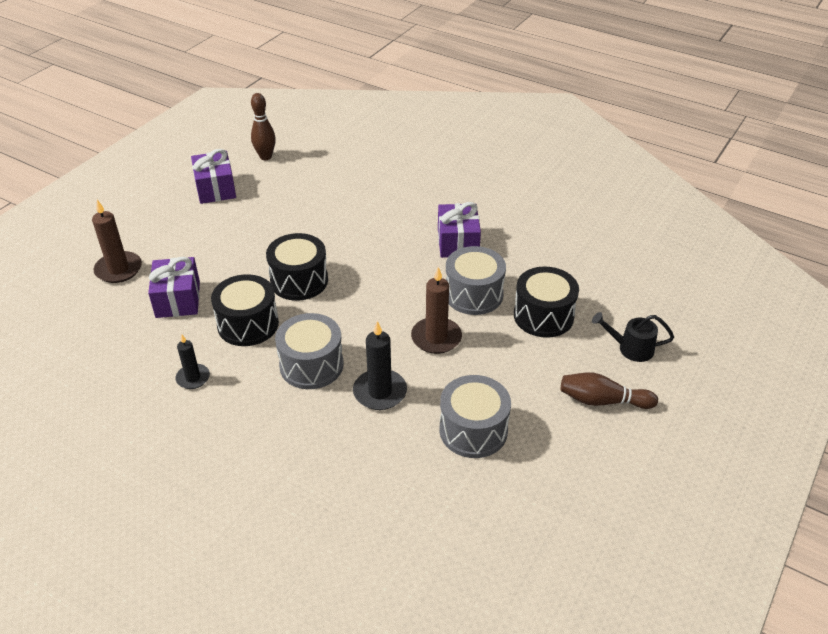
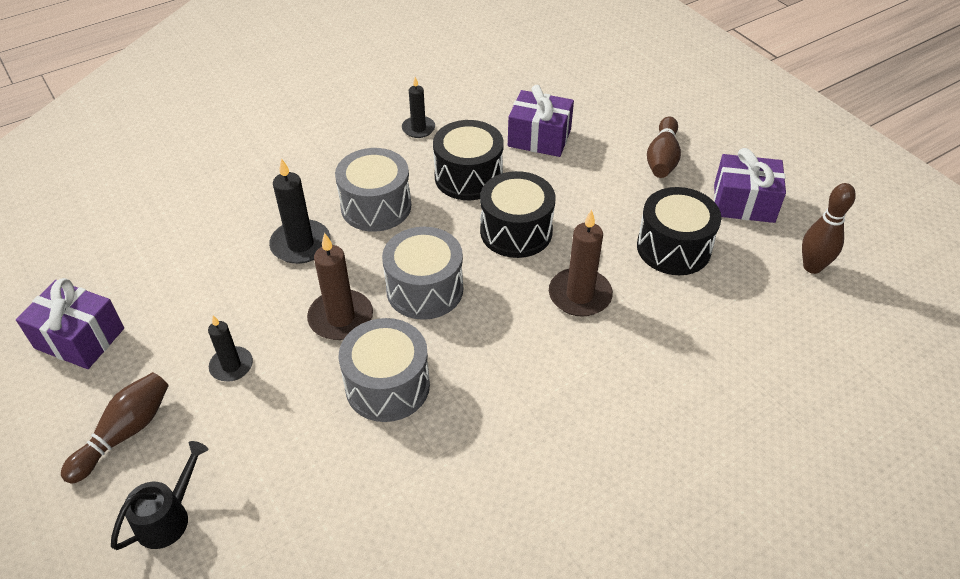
camera: 115 degrees right, 5 degrees up
(118, 269) = (613, 108): brown candle -> brown candle (580, 295)
(179, 231) = (662, 158): none -> brown bowling pin
(458, 242) = (503, 414): purple gift -> purple gift (80, 338)
(473, 430) = (193, 297): grey drum -> grey drum (425, 289)
(514, 374) = (231, 366): none -> black candle
(543, 316) = (297, 445): black drum -> black drum (673, 248)

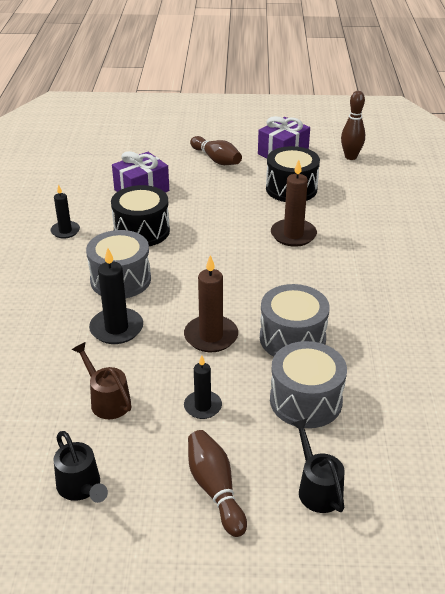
camera: 55 degrees left, 10 degrees down
(80, 338) = (81, 488): purple gift -> black watering can
(197, 293) = (107, 400): none -> brown watering can
(425, 289) = (224, 290): grey drum -> grey drum (305, 400)
(516, 231) = (214, 234): black drum -> none

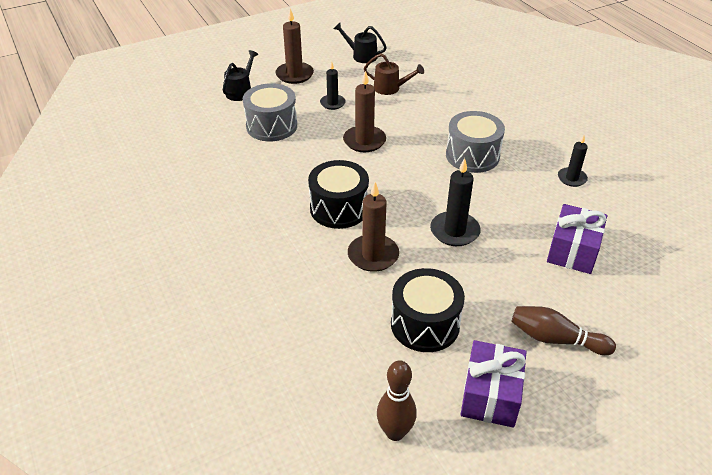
camera: 150 degrees right, 5 degrees up
(116, 328) = (432, 124): black candle -> black candle (454, 231)
(142, 231) = (511, 203): black drum -> black drum (339, 208)
(215, 489) = (294, 75): brown bowling pin -> brown candle
(292, 338) = (305, 159): grey drum -> none
(317, 487) = (241, 91): black watering can -> black watering can turned 105 degrees counterclockwise

